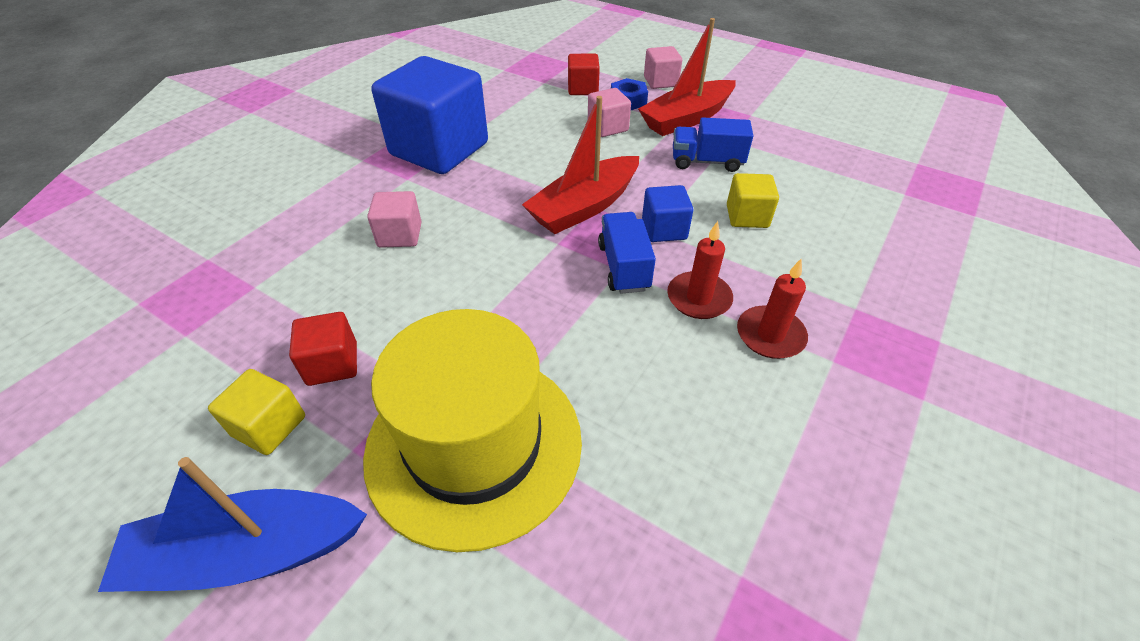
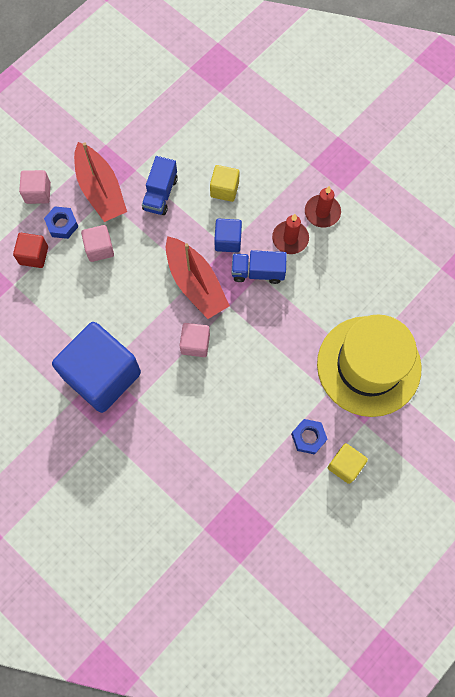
camera: 80 degrees left, 25 degrees up
(248, 553) = (411, 464): blue boat -> none
(332, 364) = (308, 437): red cube -> blue nut
(400, 235) = (203, 403): pink cube -> pink cube (195, 344)

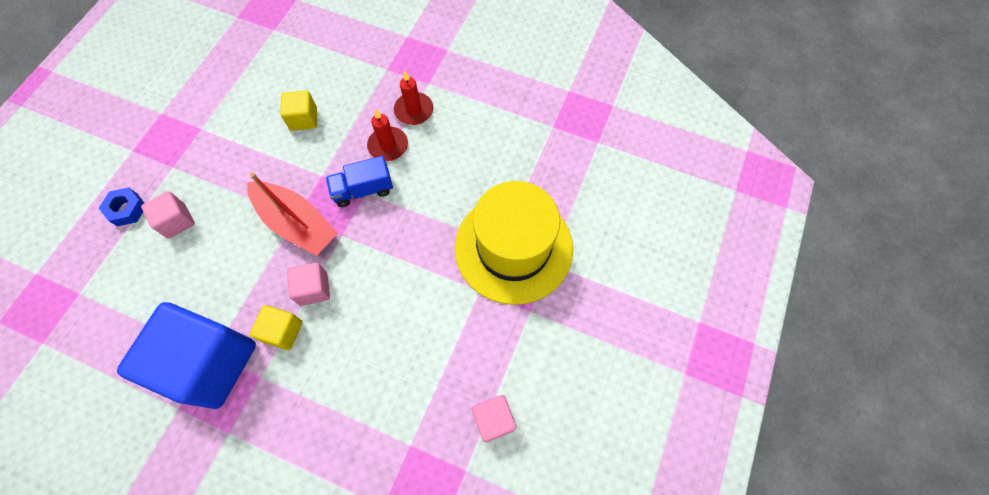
camera: 20 degrees left, 5 degrees down
(34, 255) = (99, 253): red cube -> none
(38, 193) = (91, 184): pink cube -> pink cube (493, 419)
(101, 190) = (165, 160): red boat -> none
(160, 194) = (234, 144): blue truck -> none
(228, 241) = (321, 168): blue cube -> none
(308, 437) = (473, 349): blue nut -> none
(345, 465) = (525, 366): yellow cube -> yellow cube (283, 331)

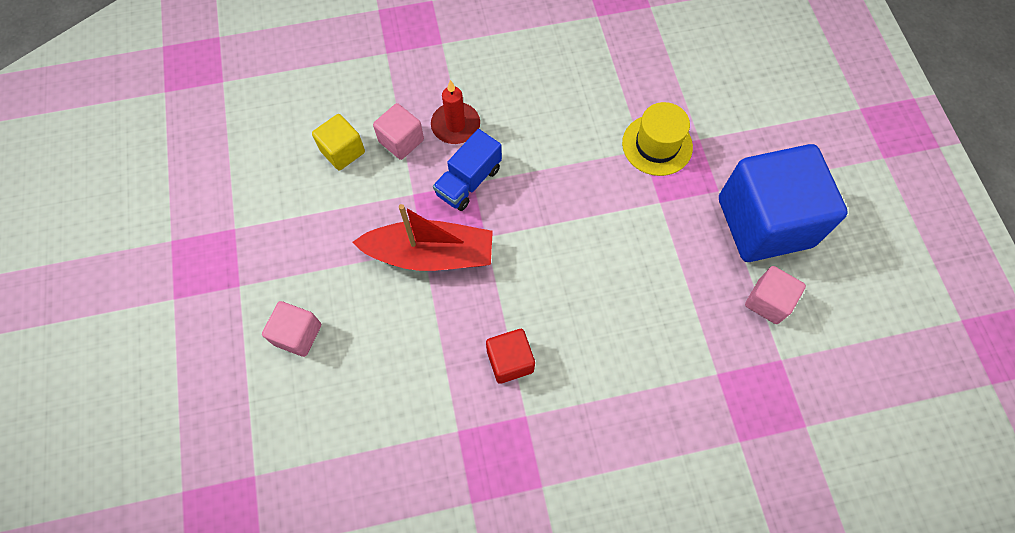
camera: 35 degrees left, 0 degrees up
(127, 209) = (228, 359): blue nut -> none
(210, 363) = (464, 439): blue cube -> blue cube (764, 222)
(283, 331) = (510, 361): yellow cube -> red cube
(313, 289) = (504, 303): pink cube -> pink cube (401, 141)
(414, 110) = (451, 77): red candle -> none
(513, 247) = (657, 145): yellow hat -> yellow hat, size x0.52

